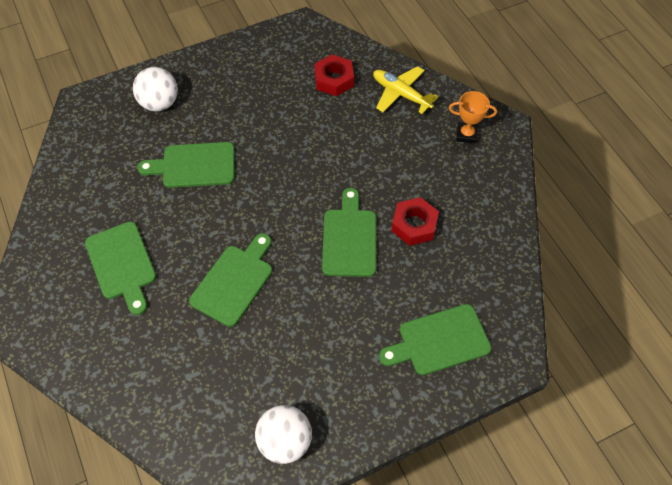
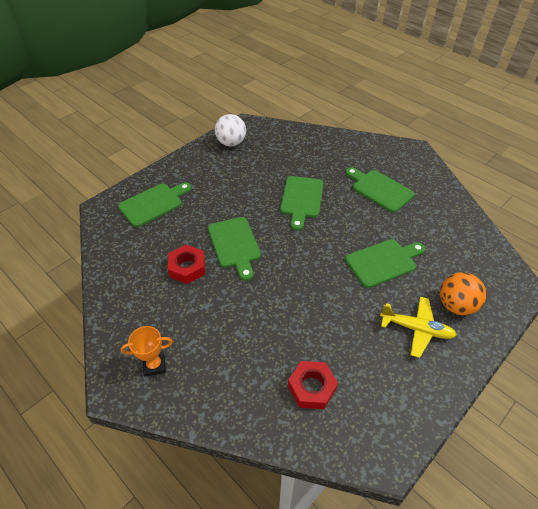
camera: 160 degrees right, 10 degrees down
(159, 103) = (456, 305): white ball -> orange ball
(401, 94) = (234, 393): yellow plane -> yellow plane (416, 329)

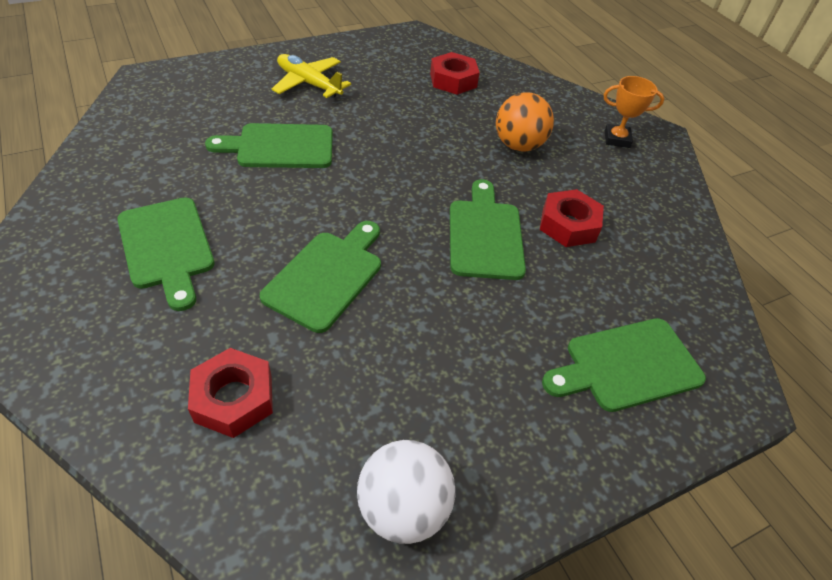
camera: 165 degrees left, 0 degrees up
(304, 152) = (234, 398): none -> red nut
(456, 305) = (242, 86): orange ball -> orange ball (518, 145)

